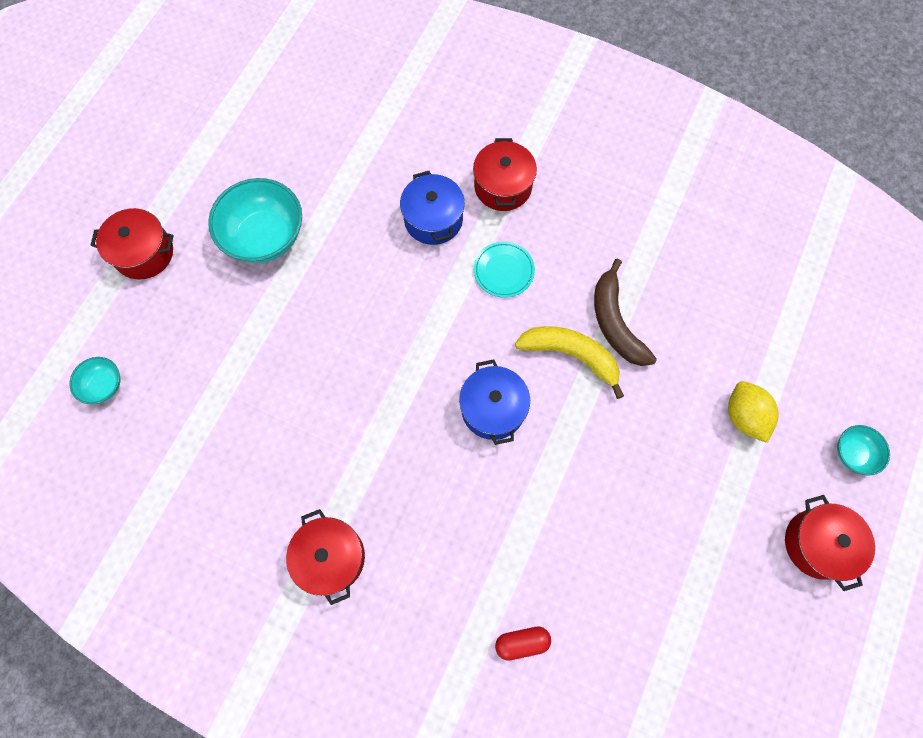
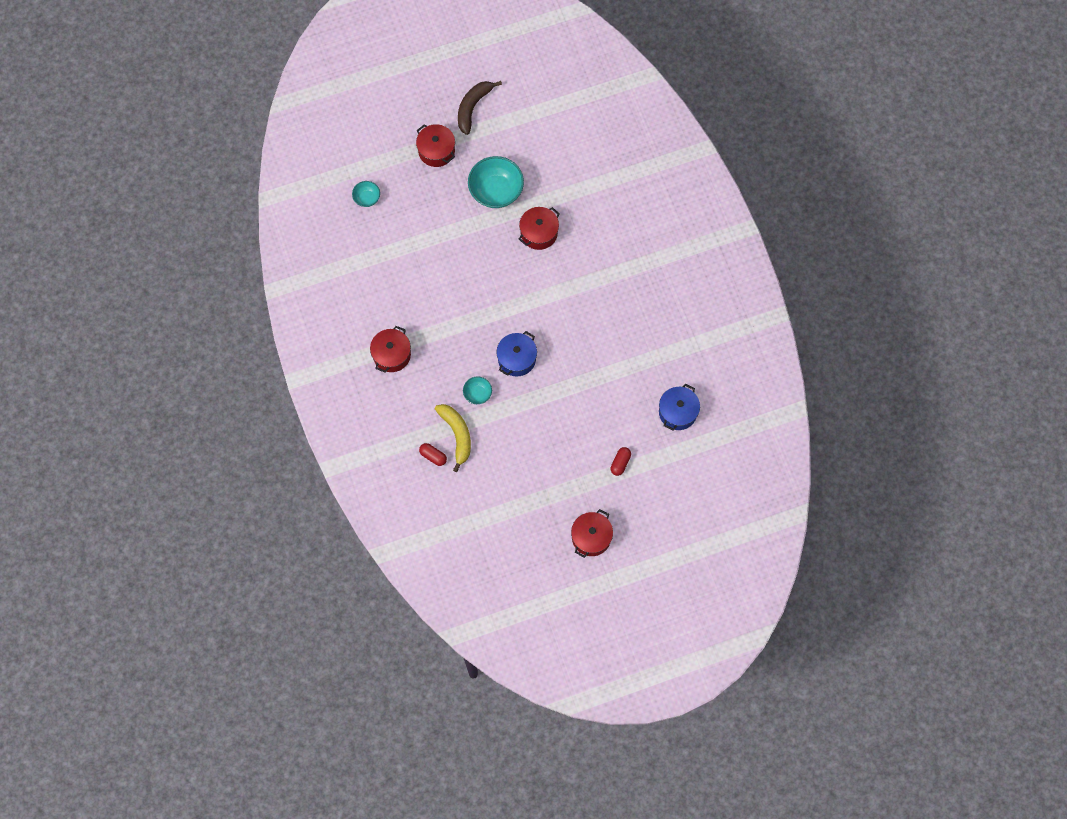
camera: 45 degrees right, 0 degrees up
(433, 219) = (579, 251): blue pot -> blue pot (677, 412)
(503, 186) = (628, 265): red pot -> red pot (539, 233)
(503, 271) = (585, 304): turquoise plate -> none
(571, 355) = (574, 368): yellow banana -> yellow banana (457, 435)
(615, 322) = (609, 373): brown banana -> brown banana (473, 107)
(744, 416) = (620, 463): yellow lemon -> red capsule
(853, 453) = (649, 521): turquoise bowl -> turquoise bowl (477, 394)

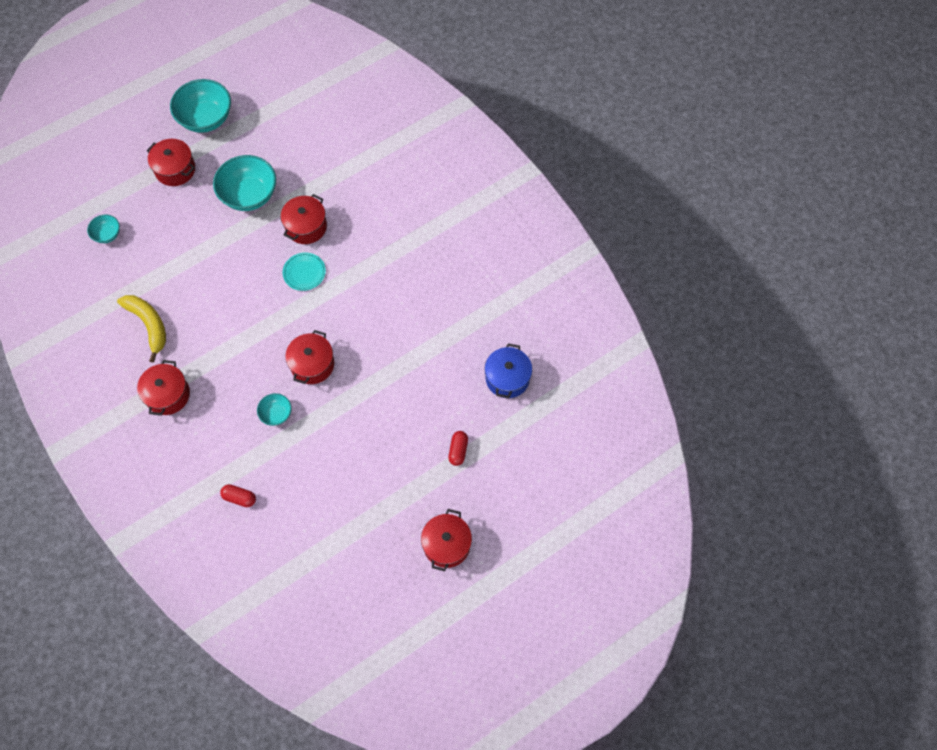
camera: 15 degrees left, 5 degrees down
(457, 435) = (262, 466): yellow banana -> yellow banana (149, 325)
(473, 107) = (206, 118): brown banana -> turquoise bowl
(517, 359) = (312, 364): blue pot -> red pot
(528, 275) = (304, 273): none -> turquoise plate

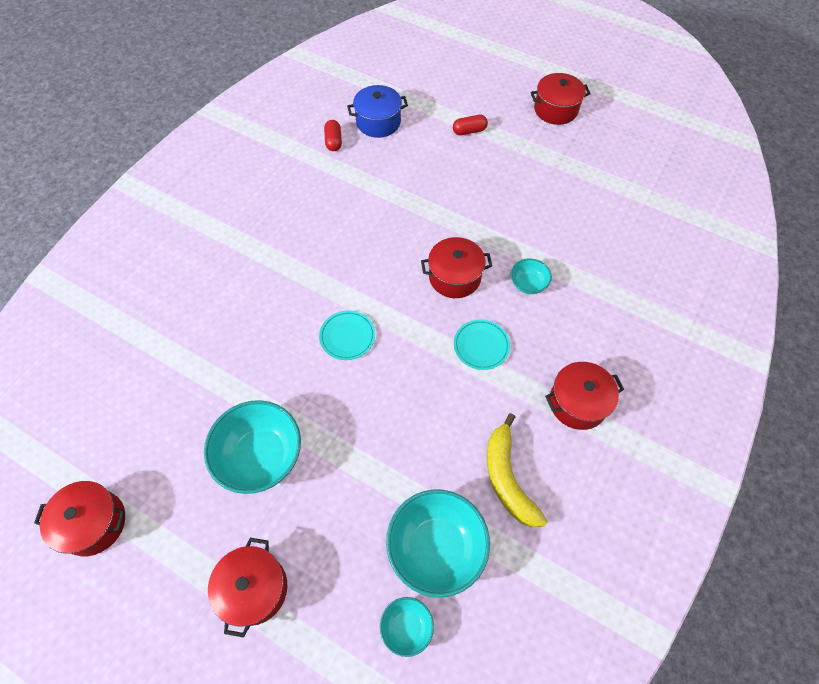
camera: 115 degrees left, 5 degrees down
(149, 325) = (507, 478): yellow banana -> yellow banana turned 45 degrees counterclockwise
(206, 118) = (143, 595): turquoise bowl -> turquoise bowl (436, 547)
(239, 498) = (632, 274): red capsule -> red capsule (333, 141)
(246, 355) = (481, 346): none -> turquoise plate
(306, 227) = (283, 364): red pot -> red pot (94, 523)

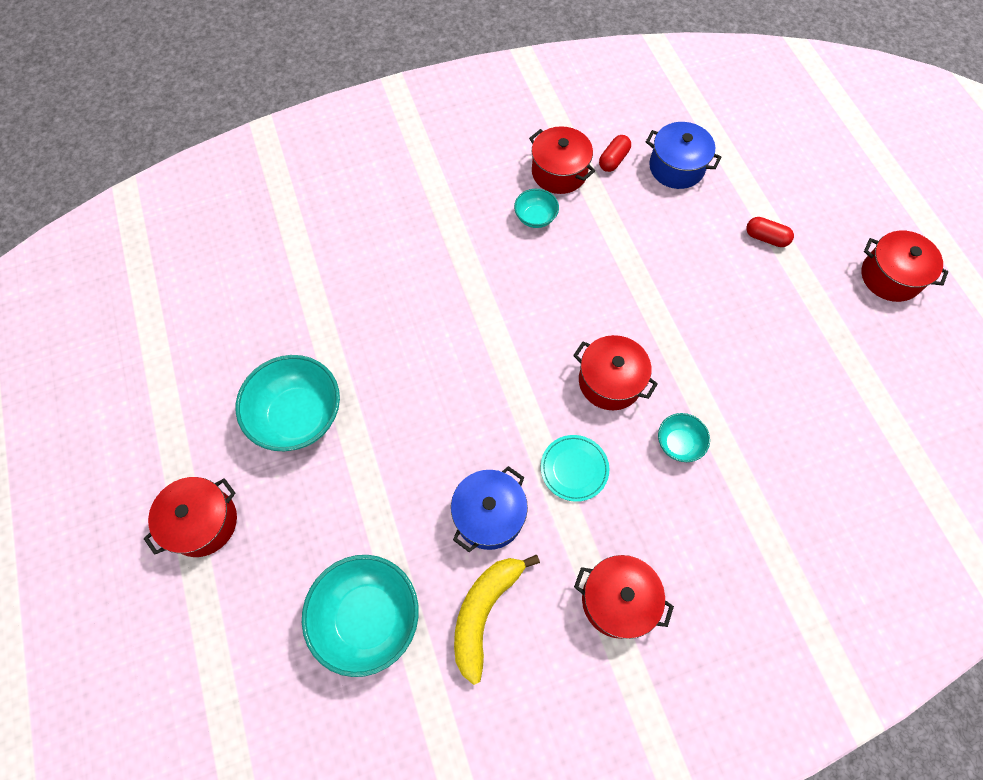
camera: 40 degrees right, 5 degrees up
(94, 523) = (139, 369): red pot -> red pot (559, 172)
(347, 336) = (459, 364): turquoise plate -> none
(406, 627) = (286, 661): turquoise bowl -> turquoise bowl (535, 217)
(455, 416) = (489, 515): none -> blue pot

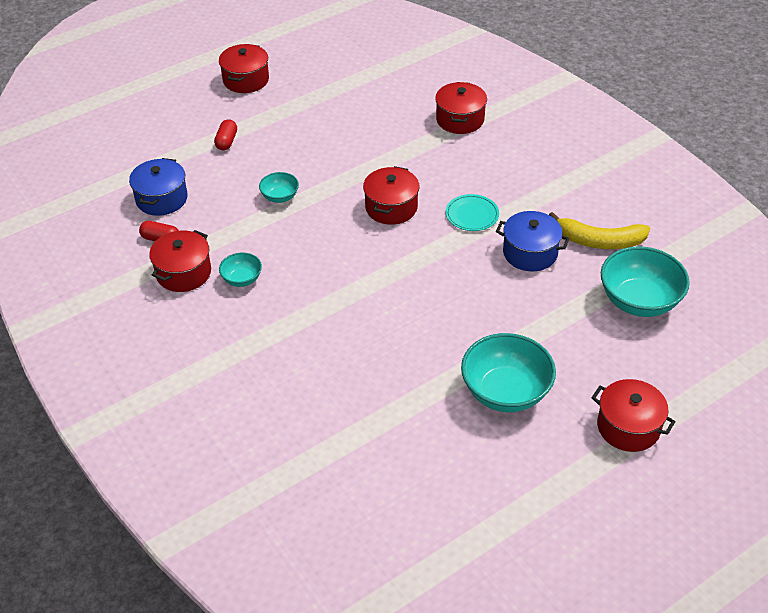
camera: 105 degrees left, 20 degrees down
(617, 600) = (554, 180): red pot -> red pot (460, 119)
(678, 443) = (427, 166): turquoise bowl -> turquoise bowl (280, 197)

